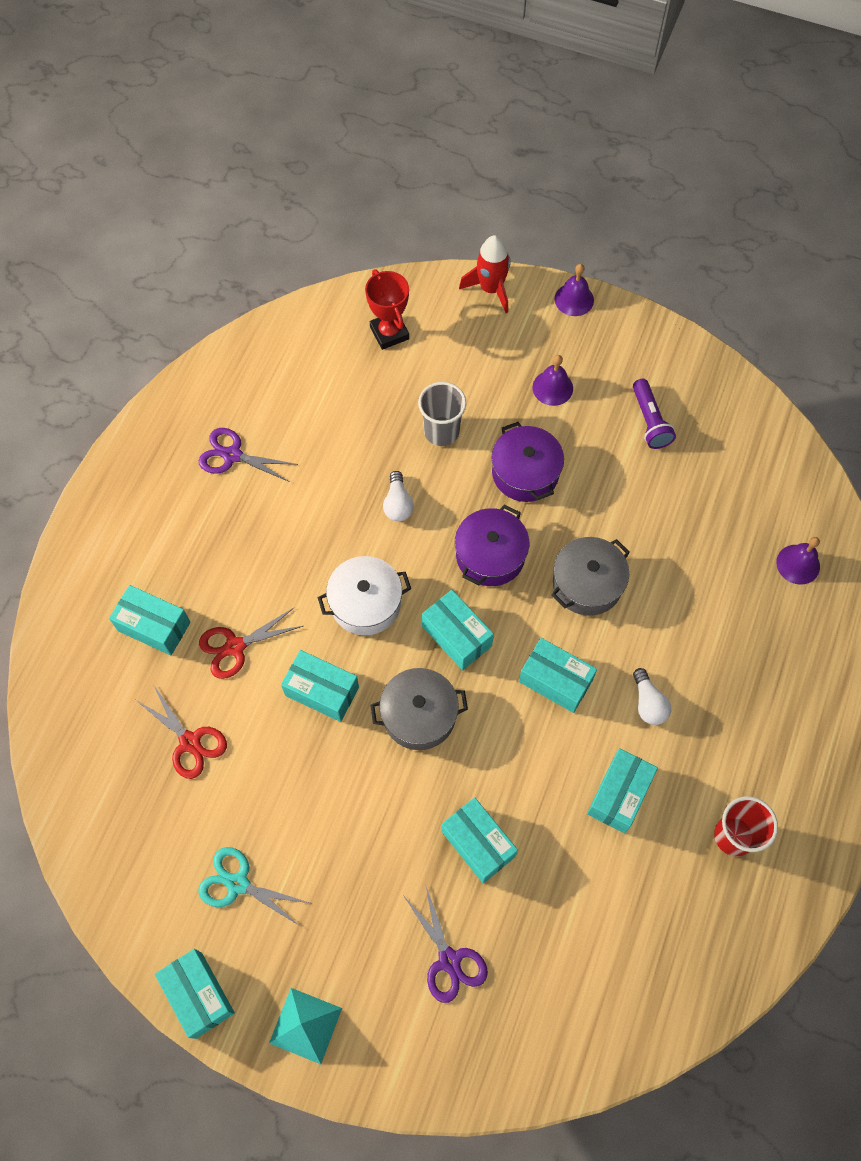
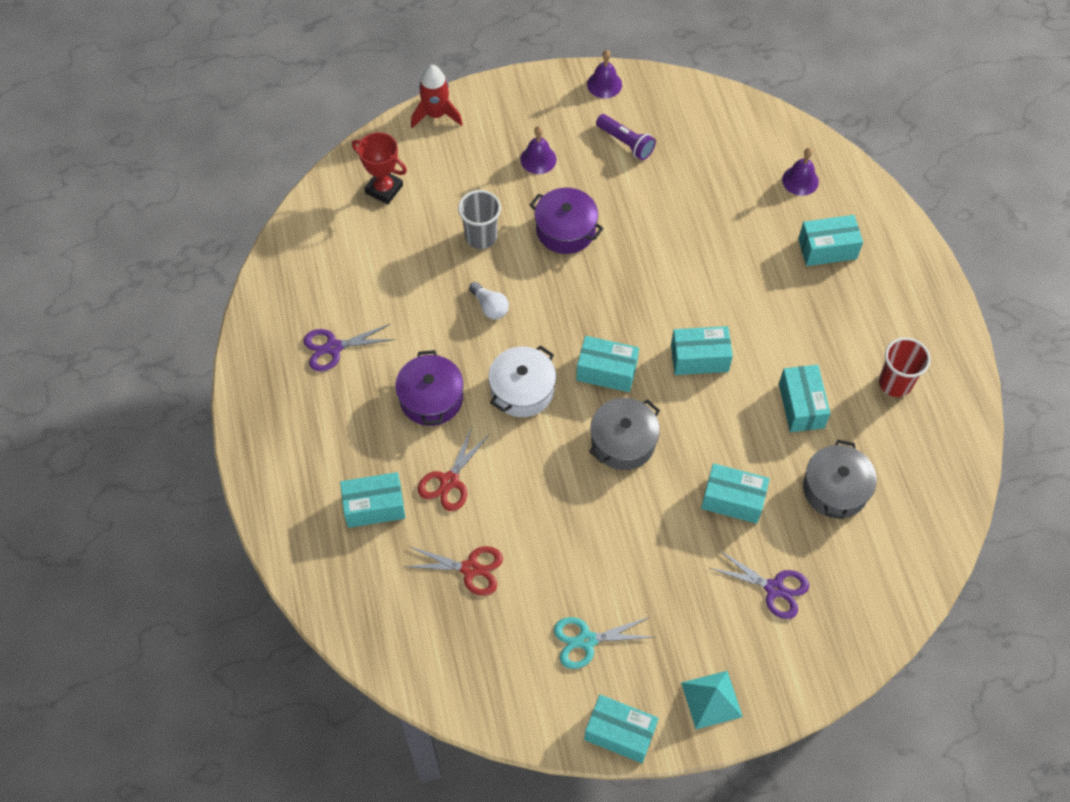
camera: 35 degrees left, 5 degrees down
(322, 691) = (540, 470): turquoise box -> turquoise box (827, 249)
(490, 555) = (586, 302): purple pot -> purple pot (431, 398)
(574, 299) = (504, 88): purple bell -> purple bell (604, 84)
(587, 584) = (669, 279): grey pot -> grey pot (835, 489)
(648, 703) = (773, 333): white light bulb -> none

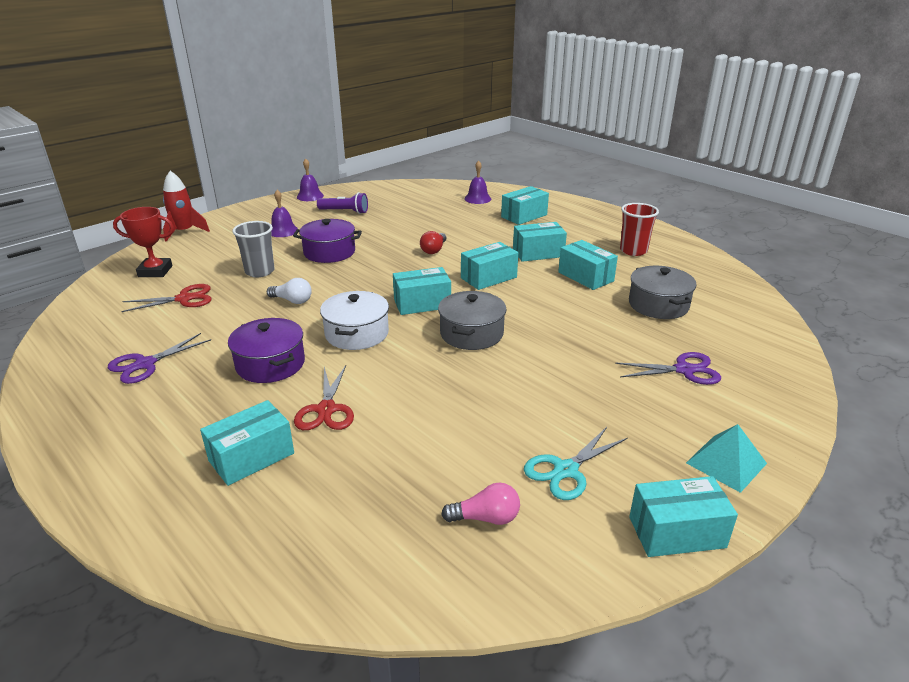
camera: 30 degrees left, 30 degrees down
(470, 569) = (396, 464): red scissors -> red scissors (184, 299)
(502, 651) = (486, 518): none -> pink light bulb
(676, 277) = (434, 250): none -> red light bulb
(733, 500) = (593, 334): turquoise box -> turquoise box (538, 253)

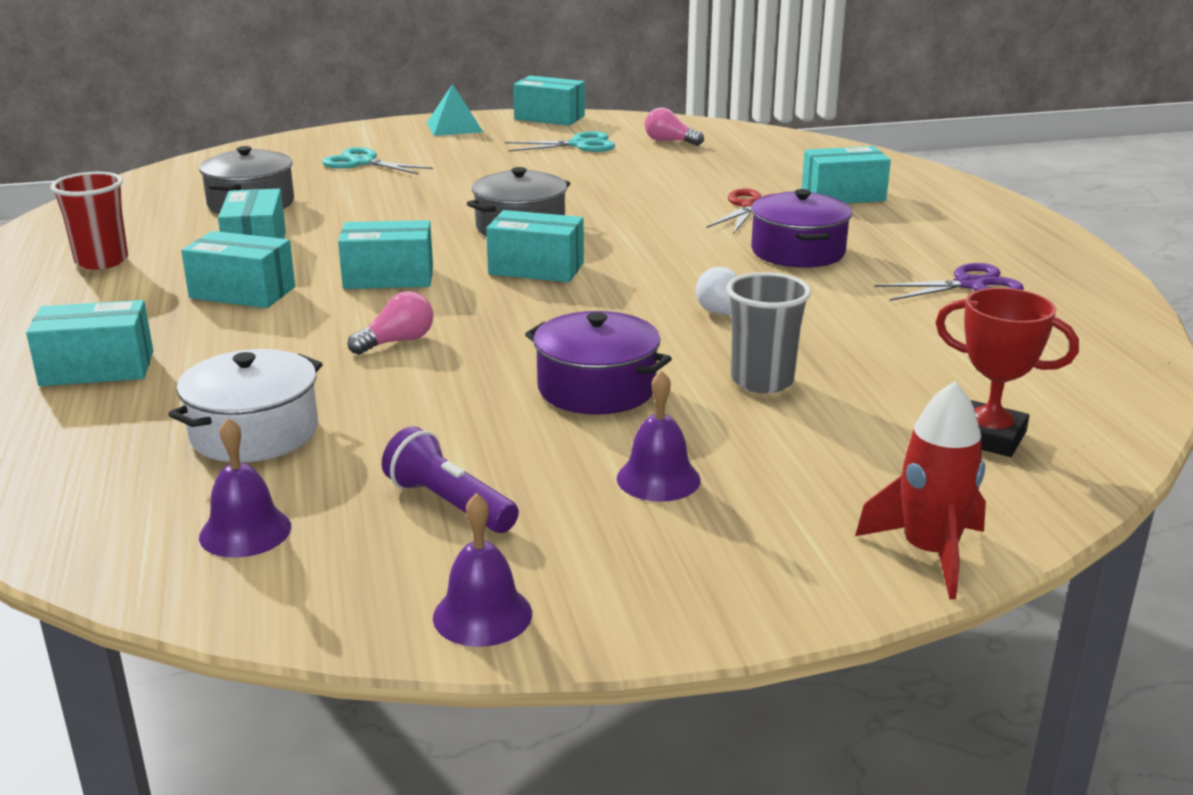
camera: 150 degrees left, 5 degrees down
(184, 299) = (919, 362): red scissors -> none
(357, 333) = (664, 257): white pot -> white pot (254, 432)
(434, 250) = (397, 342): red light bulb -> pink light bulb
(477, 199) = (77, 448): purple bell -> purple bell (245, 531)
(684, 370) = (362, 162): purple scissors -> turquoise scissors

